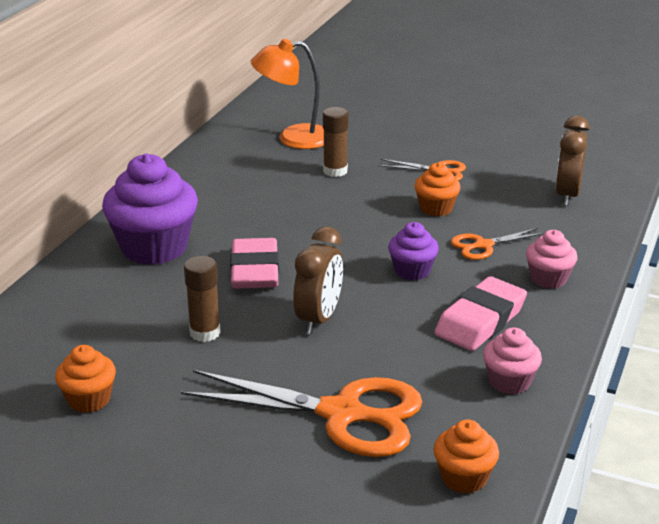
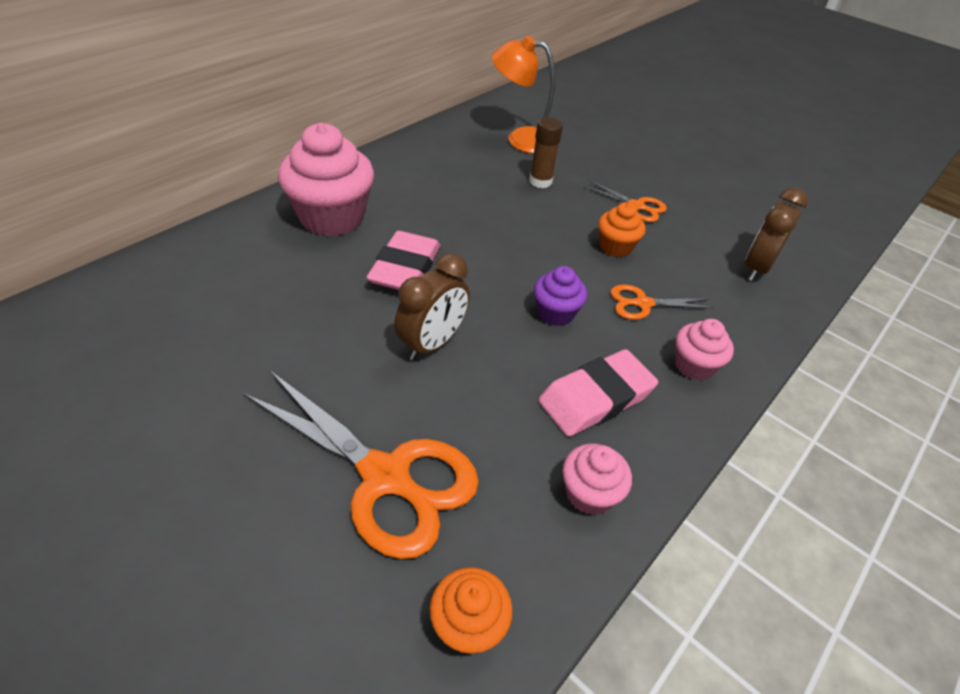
camera: 15 degrees right, 15 degrees up
(89, 399) = (158, 371): orange cupcake -> none
(154, 248) = (331, 217): purple cupcake -> pink cupcake
(205, 333) = (315, 326): brown glue stick -> none

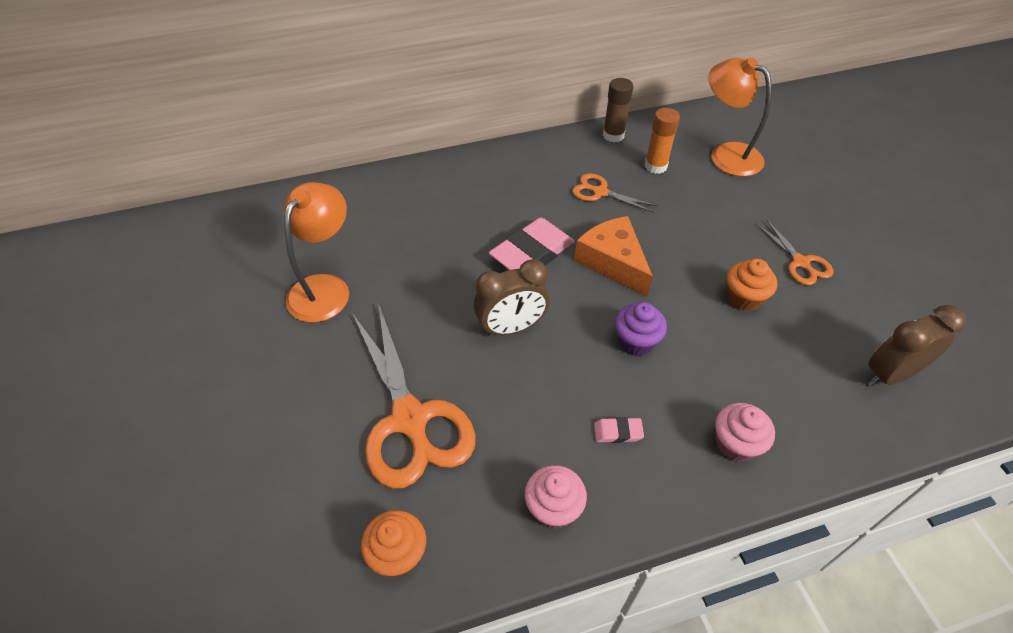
camera: 35 degrees right, 5 degrees up
(188, 379) = (325, 288): none -> orange lamp
(331, 217) = (501, 187): pink cupcake -> none
(468, 162) = (655, 166): none -> orange glue stick
(487, 252) = (613, 262): none -> orange cheese
(540, 181) = (714, 206): brown glue stick -> brown glue stick (613, 135)
(596, 398) = (618, 432): pink eraser -> pink eraser, size x0.45
(643, 303) = (729, 364): orange scissors -> orange scissors (600, 192)

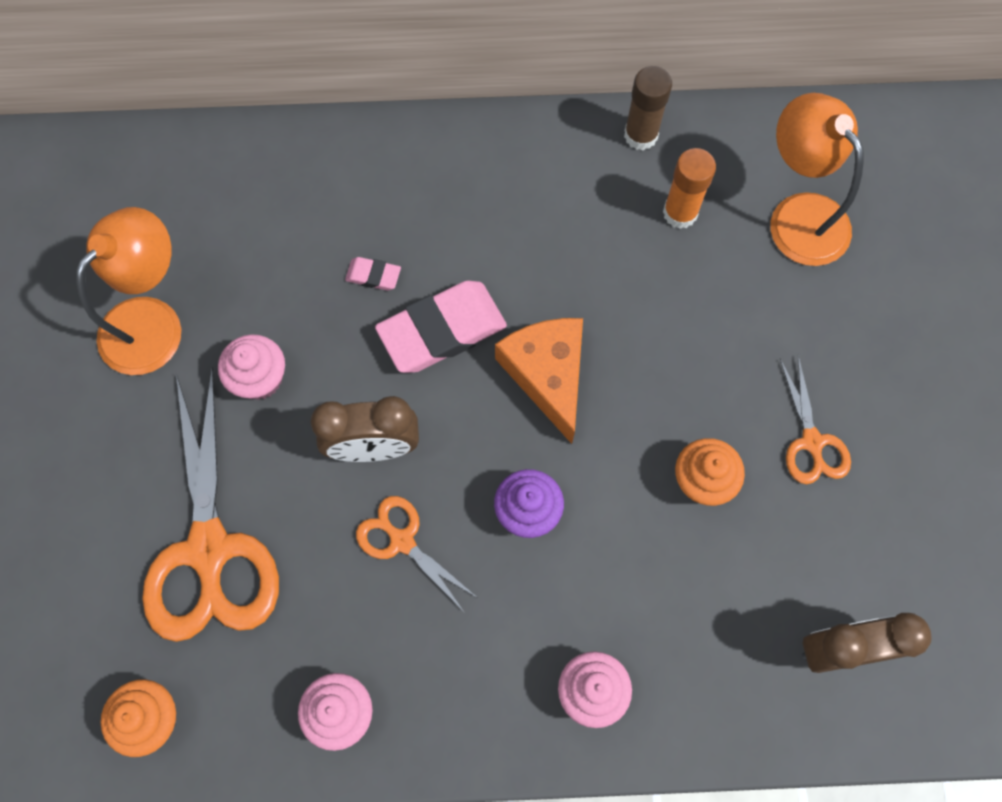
camera: 15 degrees right, 20 degrees up
(414, 305) = (259, 378): none -> pink cupcake
(600, 192) = (578, 244): orange scissors -> orange scissors (402, 541)
(618, 432) = (453, 635): pink eraser -> pink eraser (373, 276)

